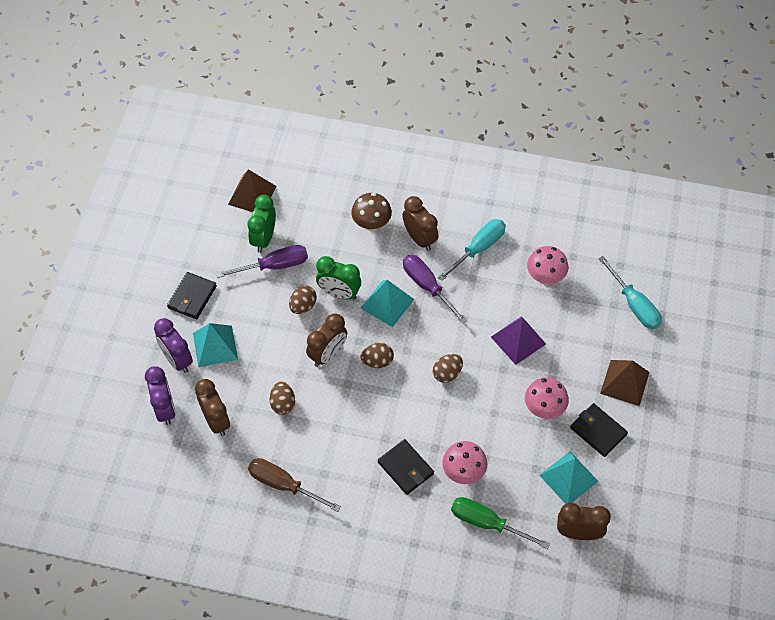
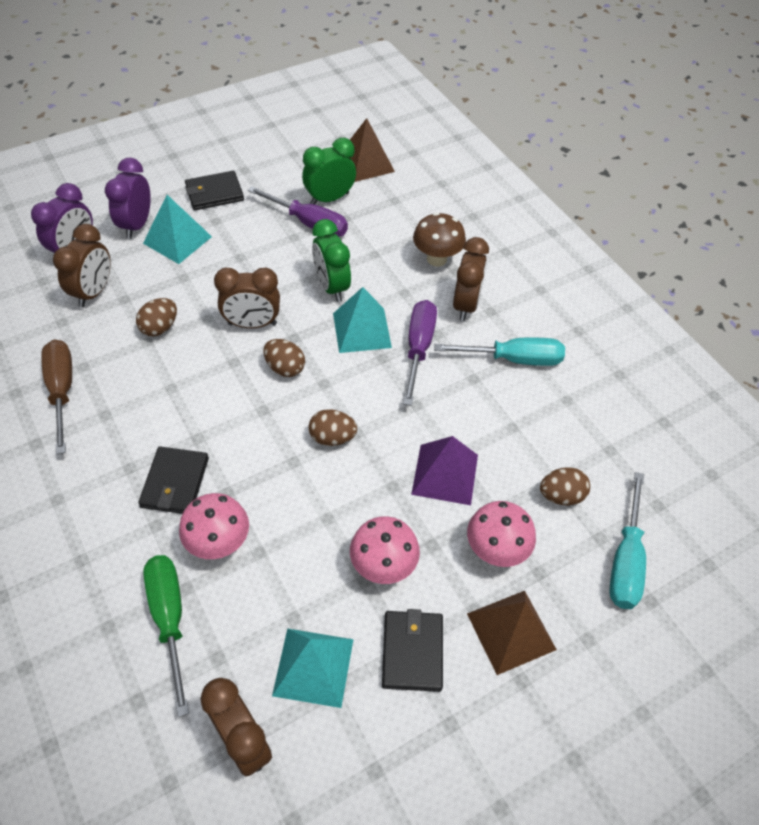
camera: 45 degrees right, 5 degrees down
(303, 306) = (287, 270): brown egg -> brown egg (561, 496)
(545, 277) = (552, 443): pink mushroom -> pink mushroom (495, 550)

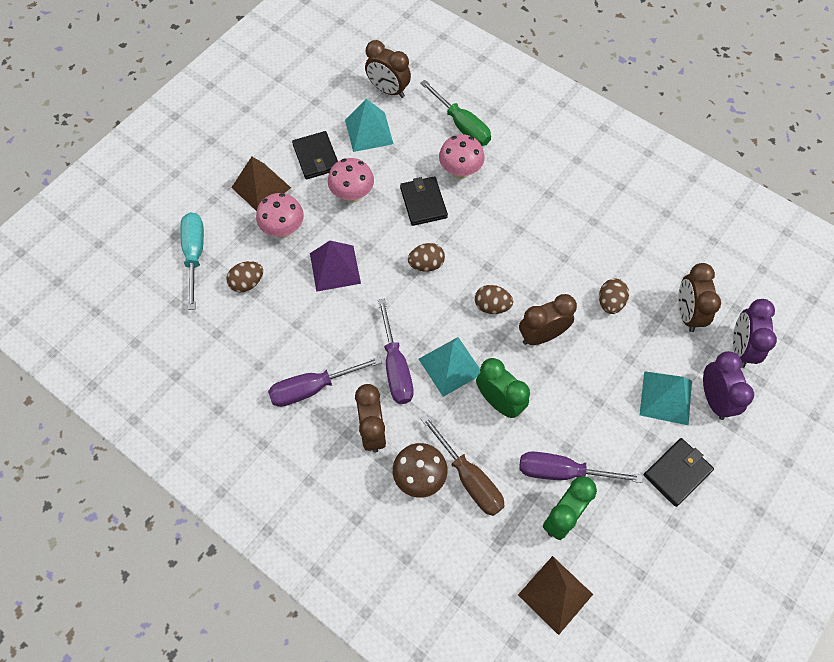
camera: 160 degrees right, 10 degrees up
(62, 390) = (636, 226): brown screwdriver -> brown screwdriver (469, 478)
(175, 483) = (512, 195): black wallet -> black wallet (423, 202)
(513, 359) = (312, 388): turquoise screwdriver -> purple screwdriver

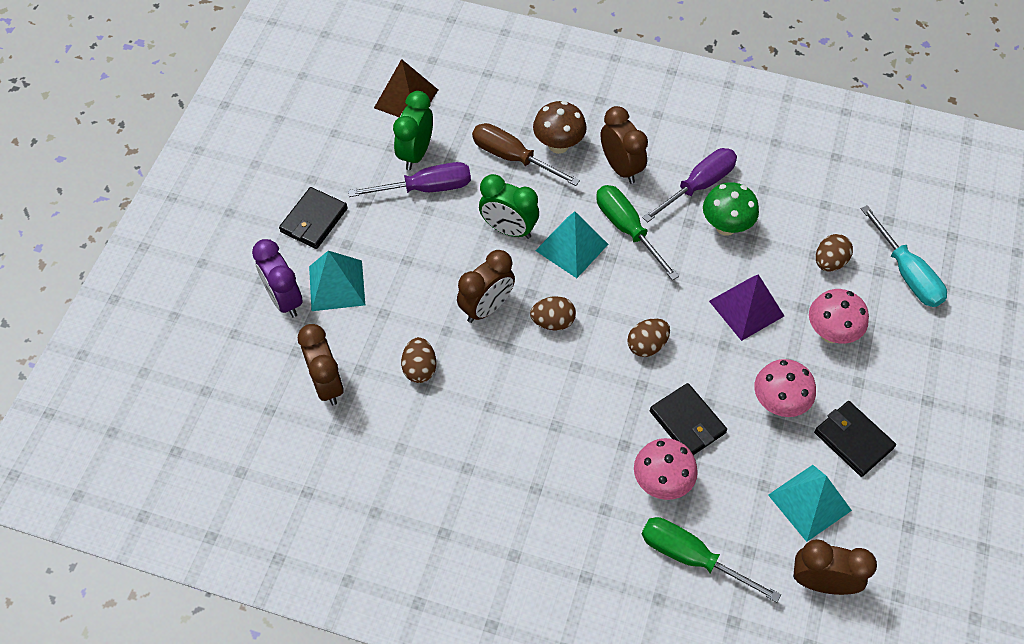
camera: 160 degrees right, 5 degrees down
(261, 187) = (892, 376): brown pyramid -> none
(311, 341) = (725, 226): none -> green mushroom
(396, 367) = (627, 229): purple screwdriver -> green screwdriver
(740, 348) = (260, 363): purple clock -> none

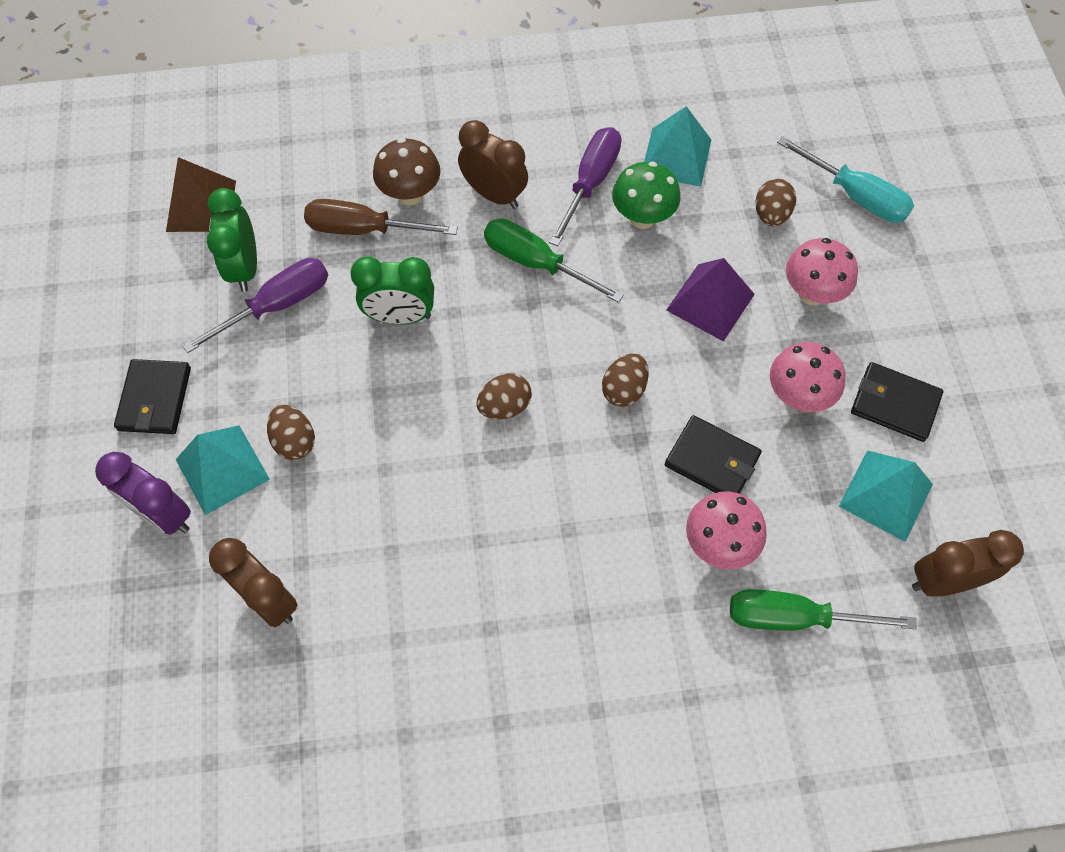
camera: 25 degrees left, 5 degrees up
(420, 368) = (374, 530): brown egg -> brown egg (294, 441)
(486, 307) = (419, 421): brown clock -> none
(572, 247) = (483, 309): turquoise pyramid -> turquoise pyramid (676, 157)

